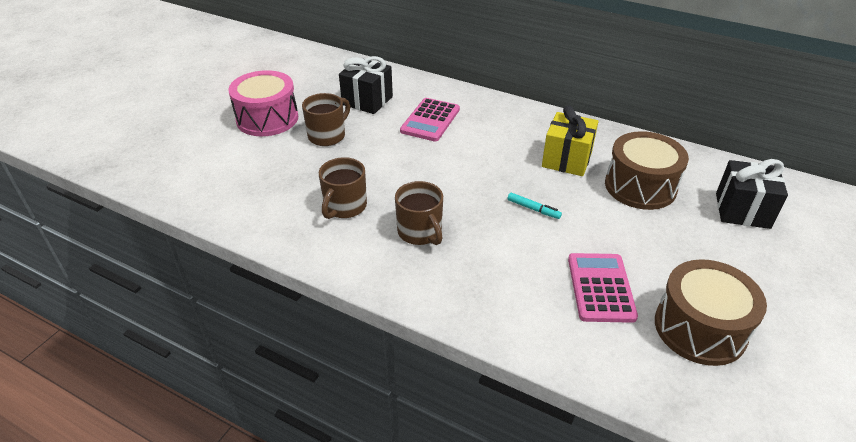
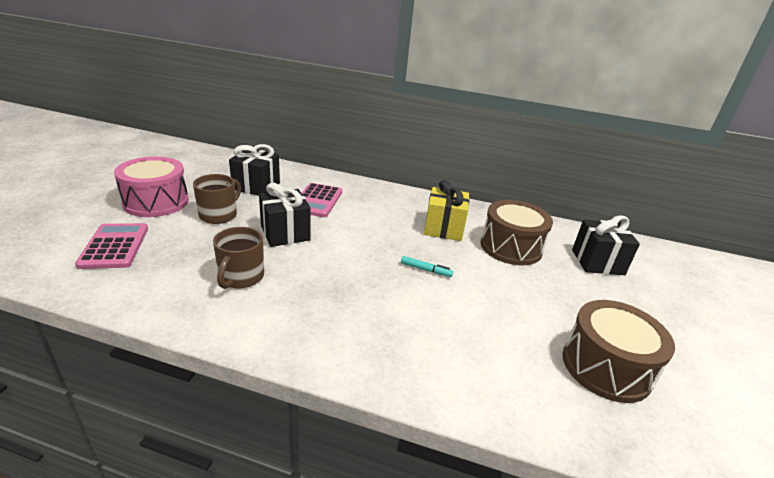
camera: 15 degrees left, 10 degrees down
(392, 159) = (285, 233): none -> black gift
(420, 232) = (322, 297): brown mug -> none
(600, 288) = (506, 336): pink calculator -> pink calculator (114, 246)

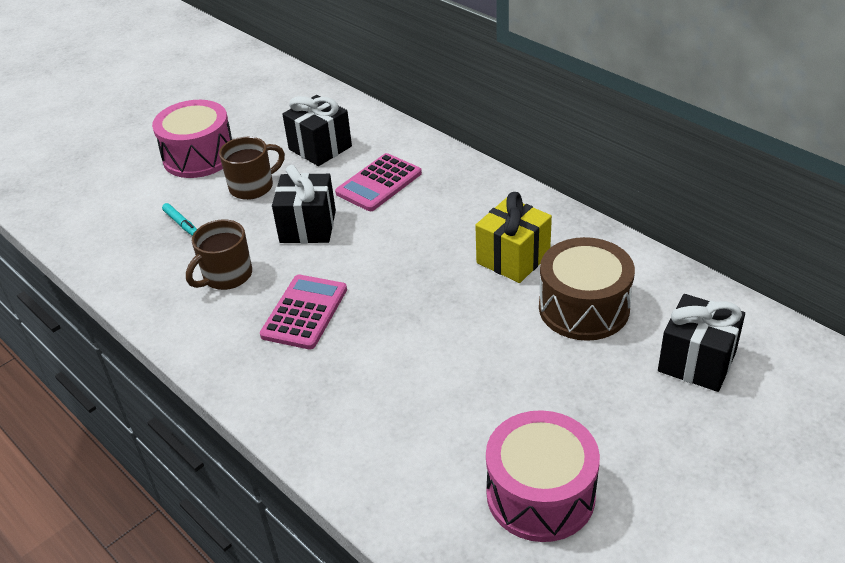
camera: 35 degrees right, 10 degrees up
(114, 246) = (133, 211): pink calculator -> pink calculator (304, 312)
(426, 270) = (434, 314): turquoise marker -> turquoise marker (181, 224)
(606, 367) = (540, 494): brown drum -> pink drum

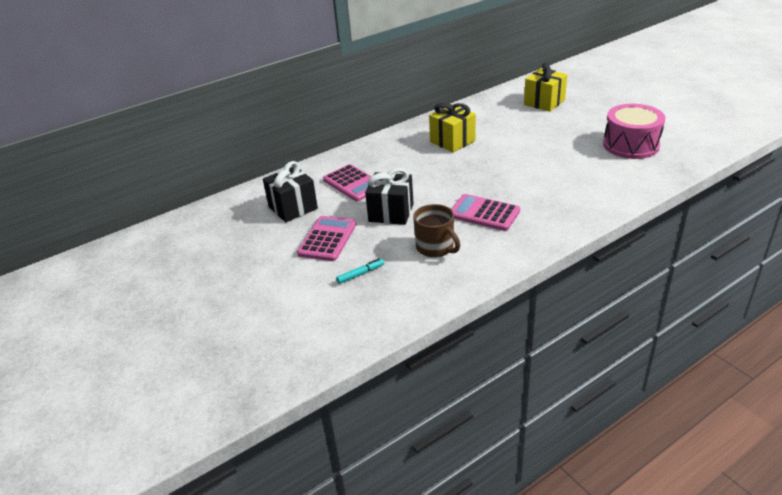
camera: 80 degrees left, 5 degrees down
(199, 156) = (265, 270): pink drum -> none
(252, 187) = (327, 239): brown mug -> pink calculator
(584, 308) = (500, 125): brown drum -> none
(697, 362) = (544, 102): black gift -> yellow gift

